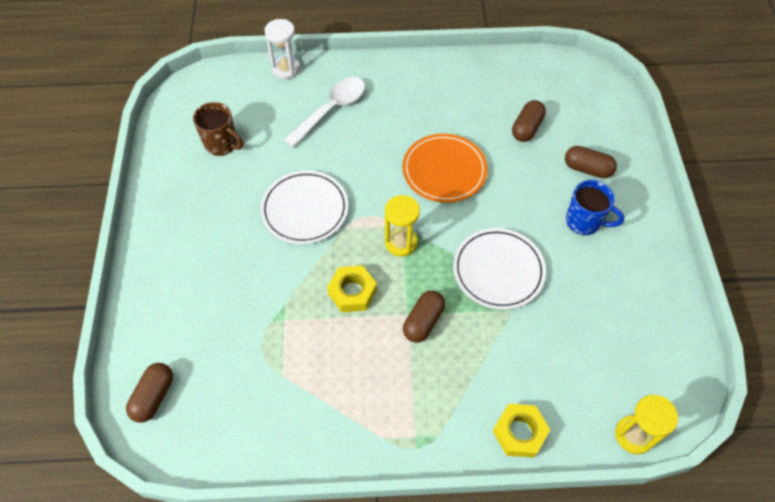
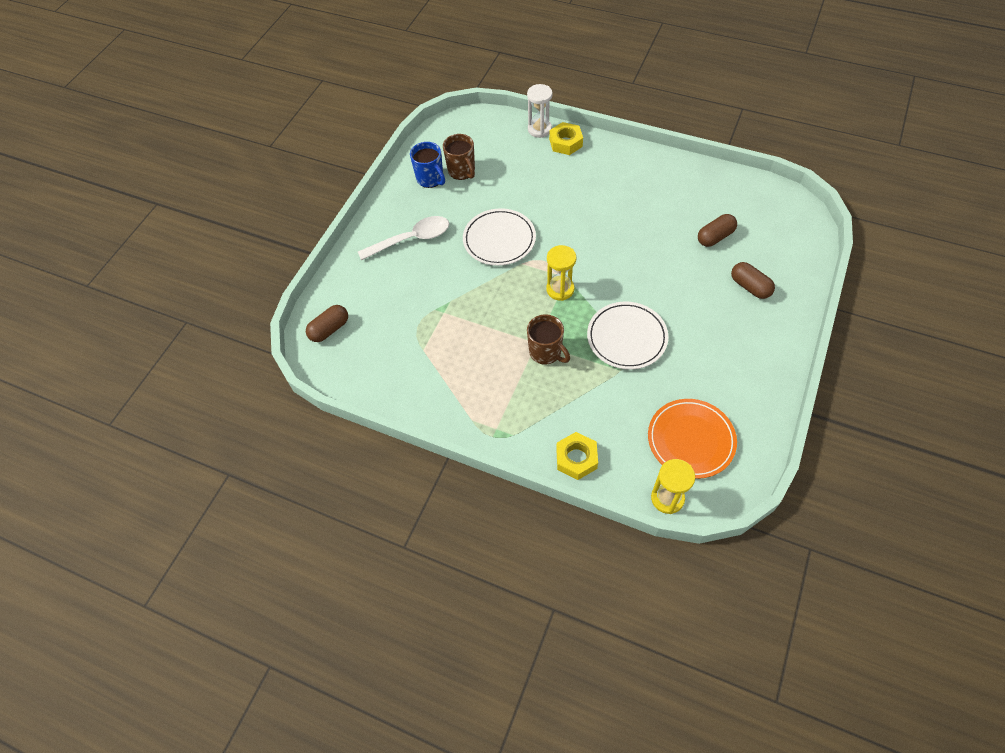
camera: 30 degrees right, 0 degrees up
(331, 110) = (558, 171): white spoon -> white spoon (411, 239)
(352, 292) = (503, 311): yellow nut -> yellow nut (565, 143)
(423, 321) = (546, 352): brown capsule -> brown mug
(444, 170) = (625, 247): orange plate -> orange plate (691, 440)
(584, 222) = (722, 327): blue mug -> blue mug (430, 179)

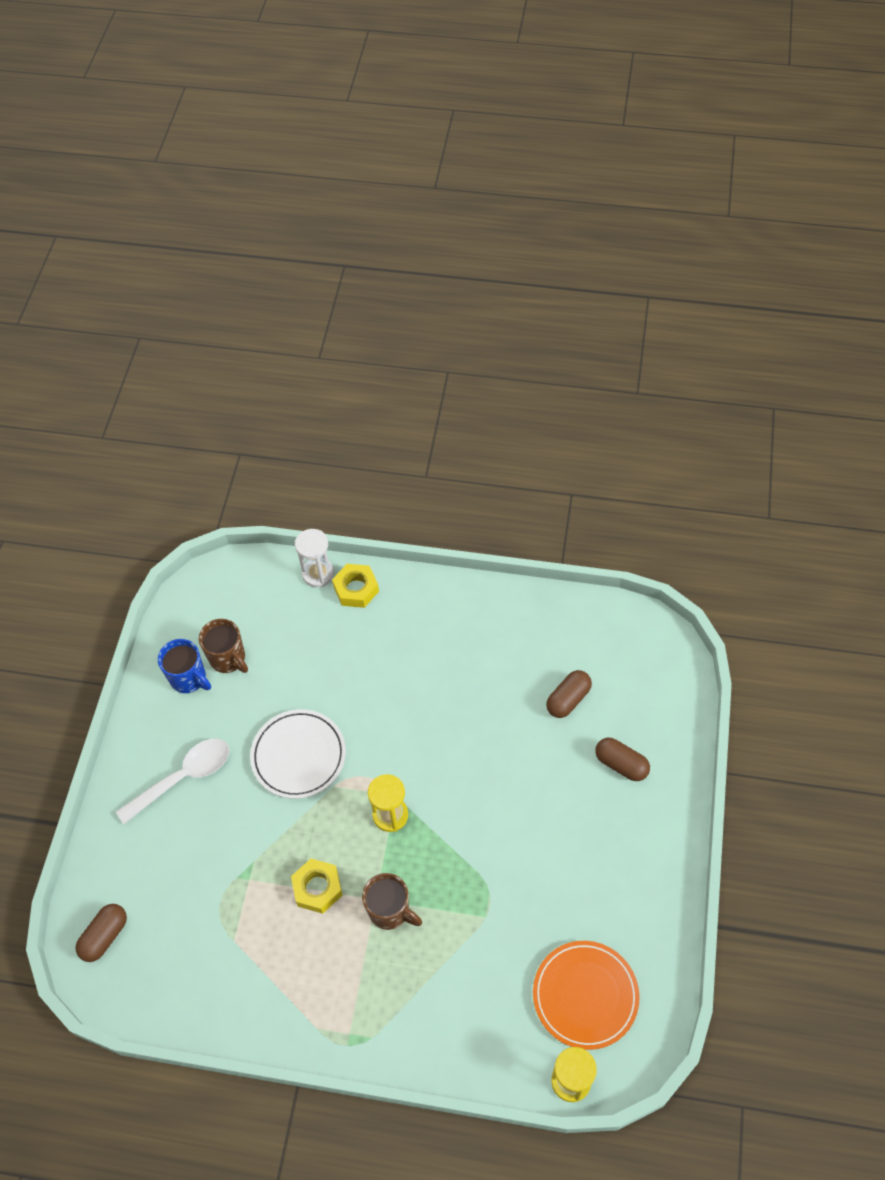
camera: 15 degrees left, 0 degrees up
(576, 458) = (454, 1052): yellow nut -> yellow nut (317, 888)
(626, 337) = (485, 868): white plate -> none

